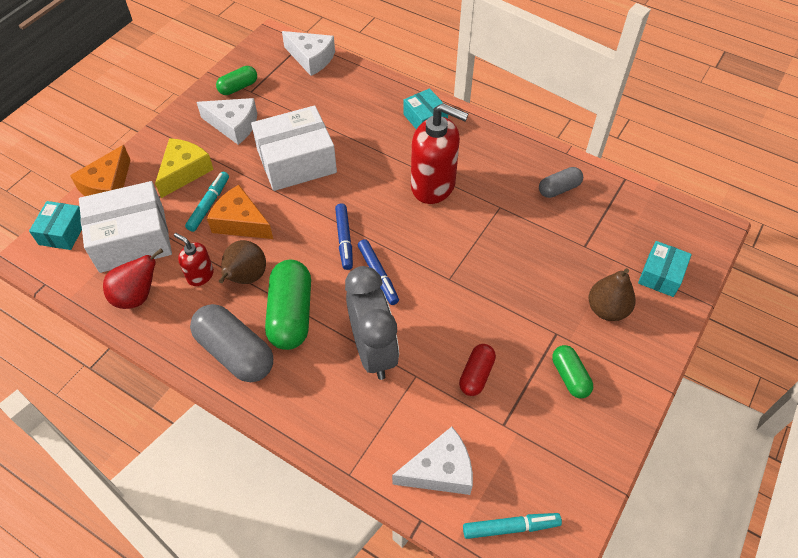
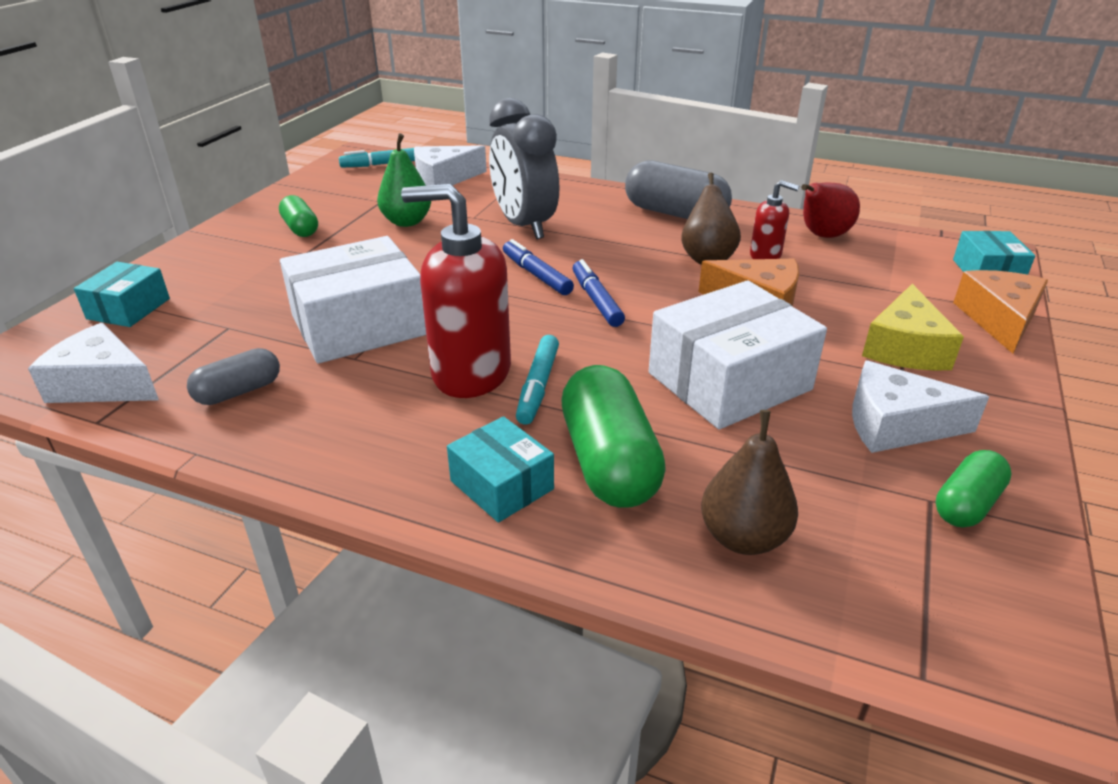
camera: 170 degrees right, 20 degrees down
(132, 239) = (888, 274): white box -> white box (359, 325)
(209, 205) = (822, 315): turquoise marker -> turquoise marker (537, 386)
(291, 314) = (631, 239): green capsule -> green capsule (609, 462)
(311, 58) = (857, 614): white cheese -> white cheese (103, 384)
(476, 375) = (407, 222): red capsule -> green pear
(607, 309) = (229, 274): brown pear -> brown pear (743, 537)

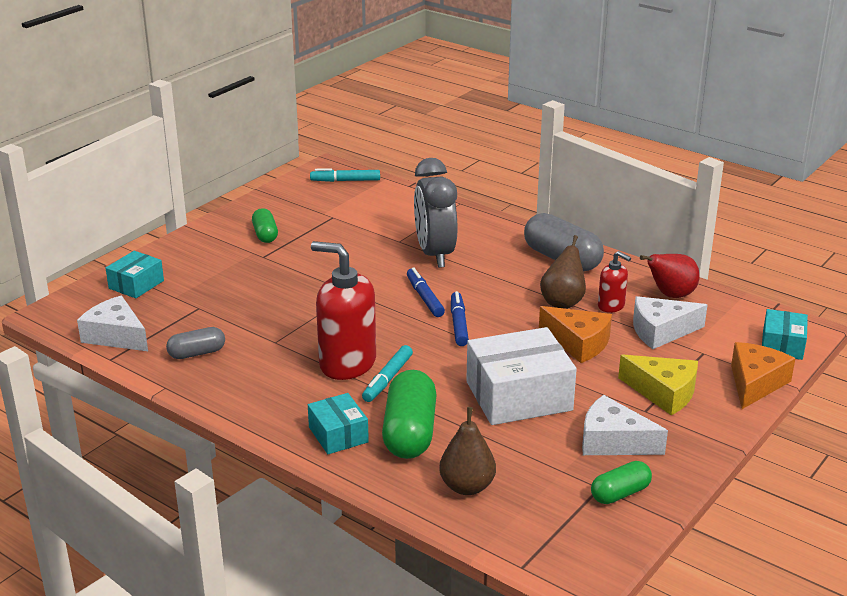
camera: 15 degrees right, 5 degrees down
(359, 325) = (285, 319): white box -> none
(407, 222) = (346, 239): green pear -> none
(444, 179) = (390, 201): white cheese -> white cheese (661, 331)
(905, 348) = (663, 393): yellow cheese -> yellow cheese turned 90 degrees counterclockwise

